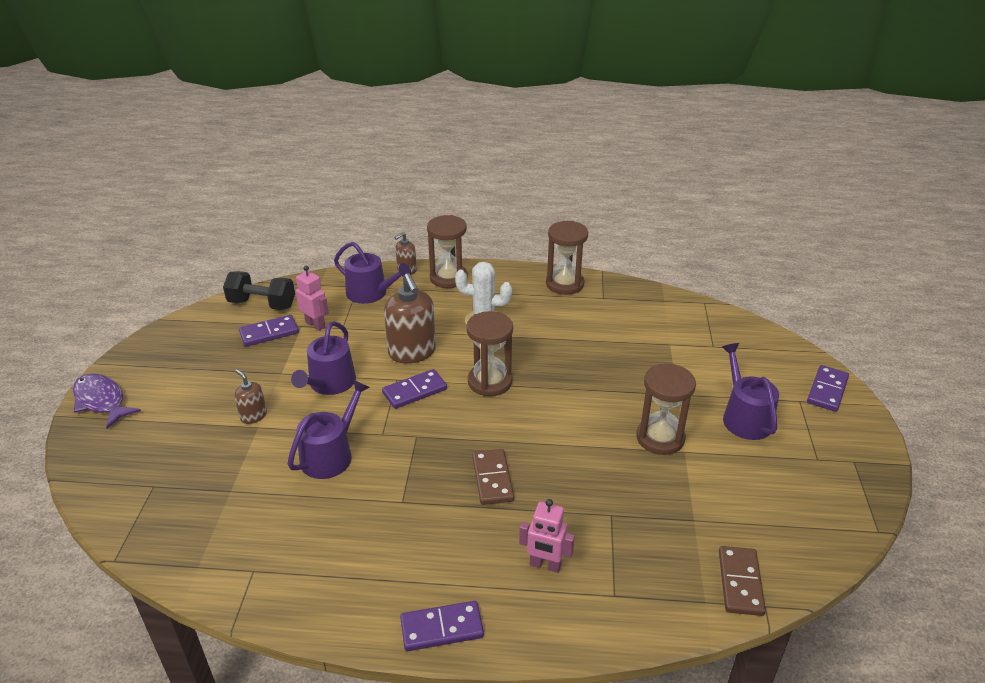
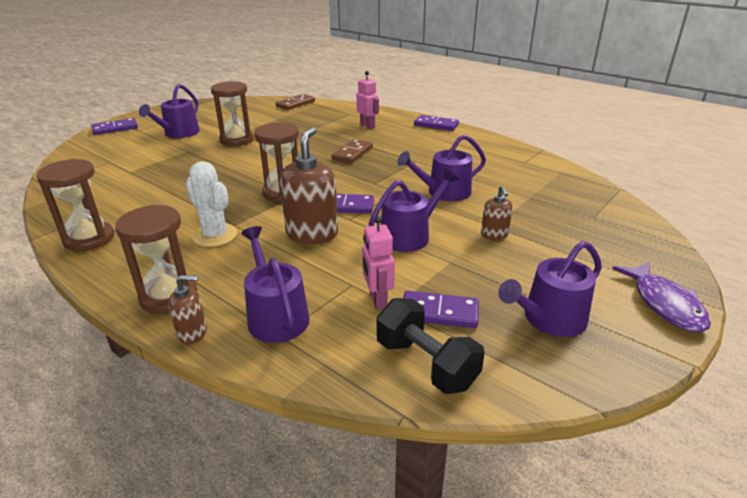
camera: 145 degrees left, 5 degrees down
(191, 356) = (549, 319): none -> purple watering can

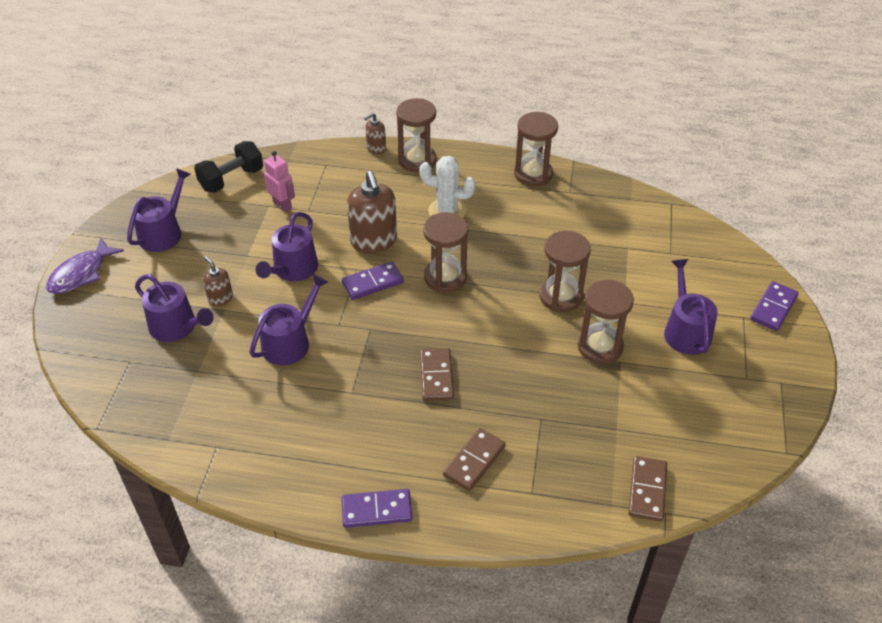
camera: 150 degrees right, 15 degrees up
(220, 163) = (561, 296): none -> brown hourglass
(276, 316) = (338, 173): purple watering can -> purple watering can (177, 327)
(367, 126) = (474, 461): pink robot -> brown domino
(426, 364) = (232, 179): black dumbbell -> black dumbbell turned 60 degrees counterclockwise
(439, 312) = (237, 212): purple domino -> none
(665, 304) = (81, 274): purple fish -> purple fish turned 105 degrees counterclockwise

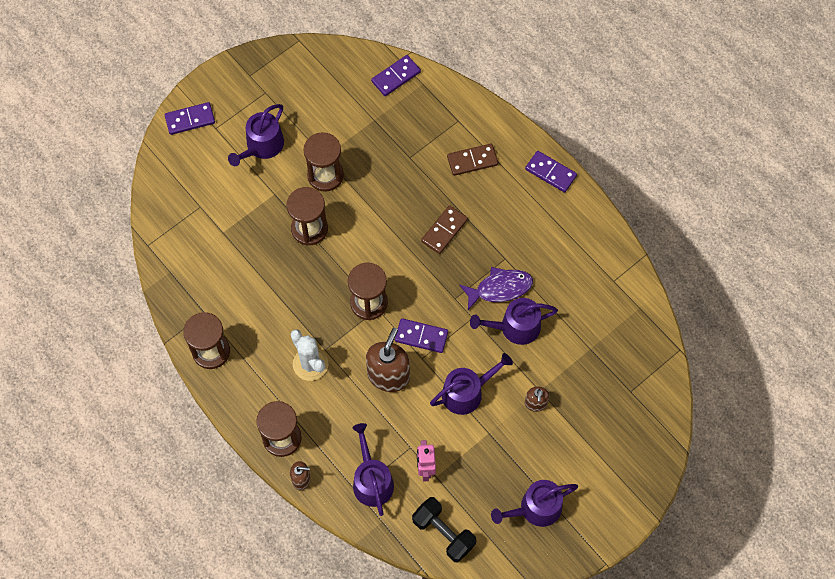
camera: 140 degrees left, 20 degrees up
(81, 274) = (622, 508): purple fish -> purple fish (500, 288)
(177, 327) = (582, 399): purple watering can -> purple watering can (372, 480)
(232, 179) = (443, 533): black dumbbell -> black dumbbell turned 45 degrees clockwise
(647, 490) = (396, 77): brown domino -> purple domino

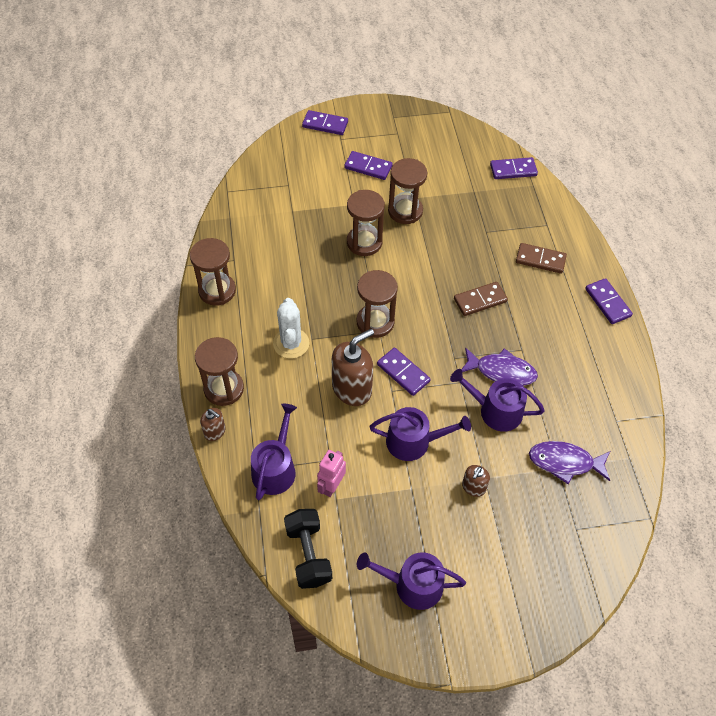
camera: 30 degrees right, 10 degrees down
(262, 146) = (368, 167): purple watering can -> purple domino
(593, 341) = (564, 462): none -> purple fish

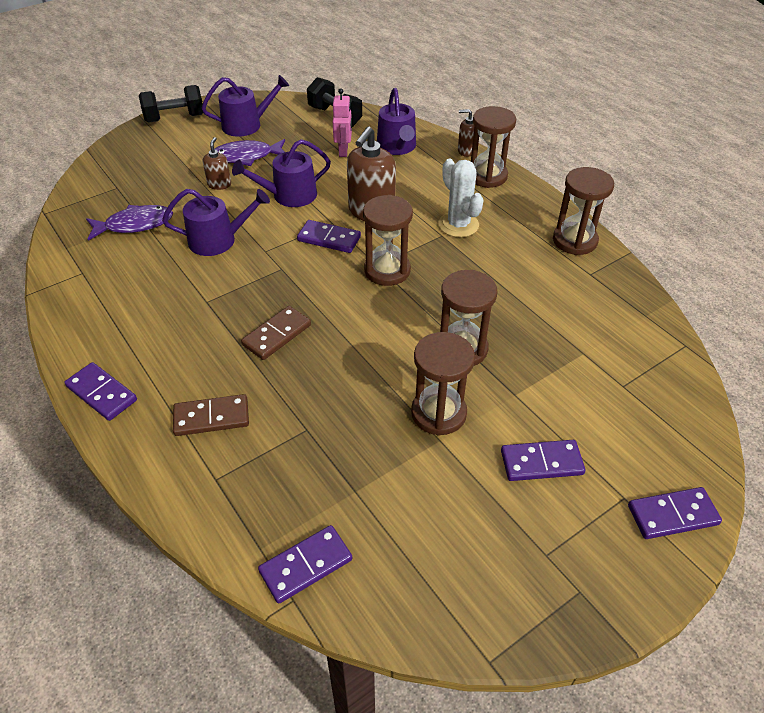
camera: 155 degrees right, 10 degrees down
(491, 640) = (175, 118): none -> black dumbbell
(501, 371) = (223, 274): purple fish -> purple fish (246, 157)

